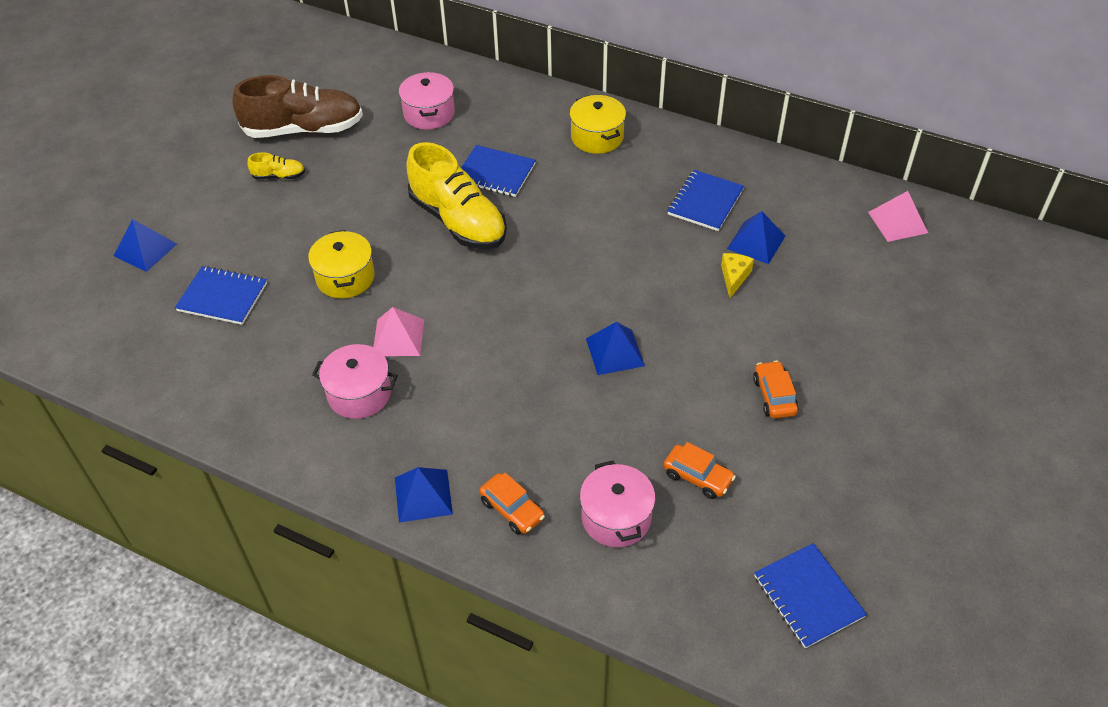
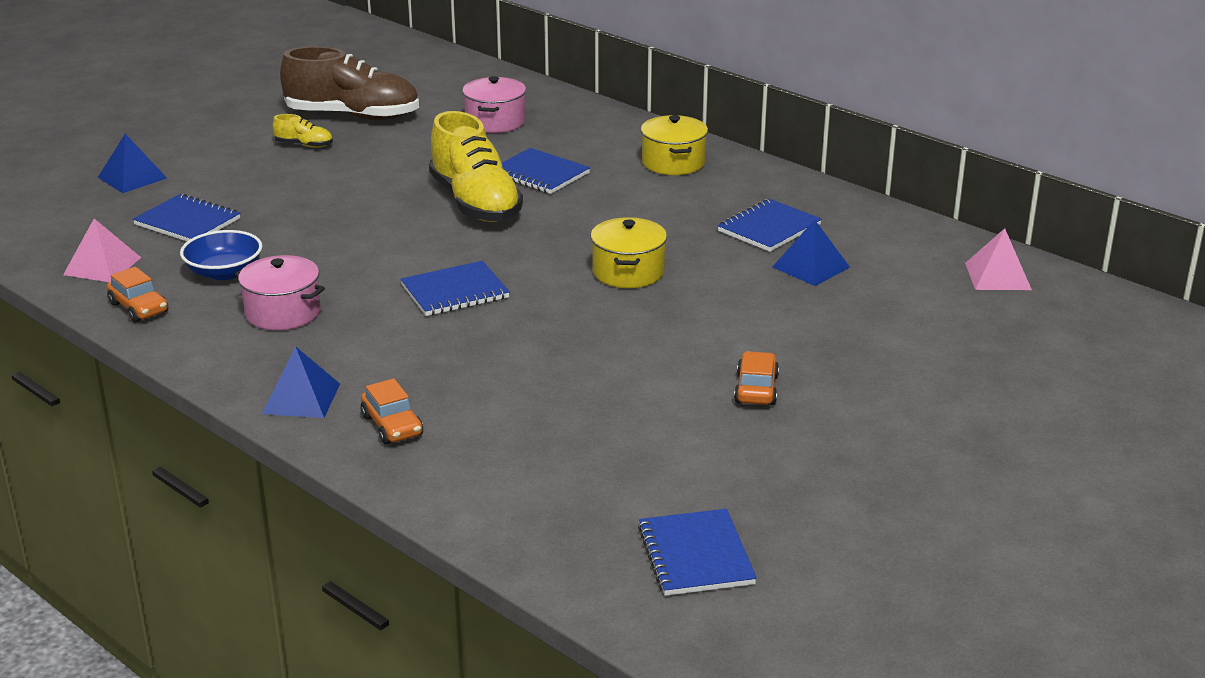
camera: 15 degrees right, 20 degrees down
(285, 355) = (224, 272): none -> blue bowl
(345, 277) = (325, 227): yellow pot -> yellow pot (628, 272)
(398, 337) = (352, 278): pink pyramid -> pink pyramid (102, 266)
(490, 335) = (455, 292): none -> blue notebook
(615, 352) = (588, 326): blue pyramid -> none
(616, 517) = (506, 452): pink pot -> none
(697, 477) = (623, 437): orange car -> orange car (139, 308)
(734, 277) = (766, 290): yellow cheese -> none

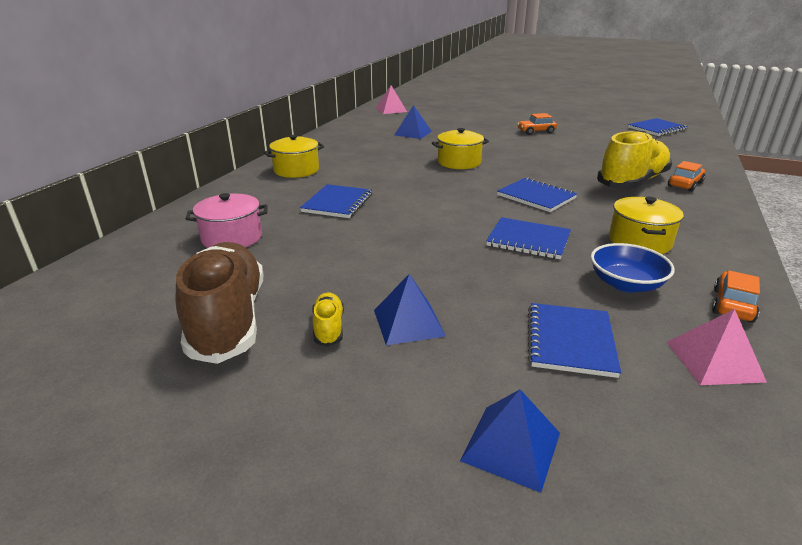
camera: 110 degrees left, 0 degrees up
(283, 312) = (639, 241): pink pot -> yellow pot
(301, 398) = (708, 210): blue pyramid -> blue pyramid (408, 322)
(475, 203) = (405, 214): yellow shoe -> yellow shoe (632, 182)
(769, 228) = (376, 143): blue notebook -> blue notebook (528, 240)

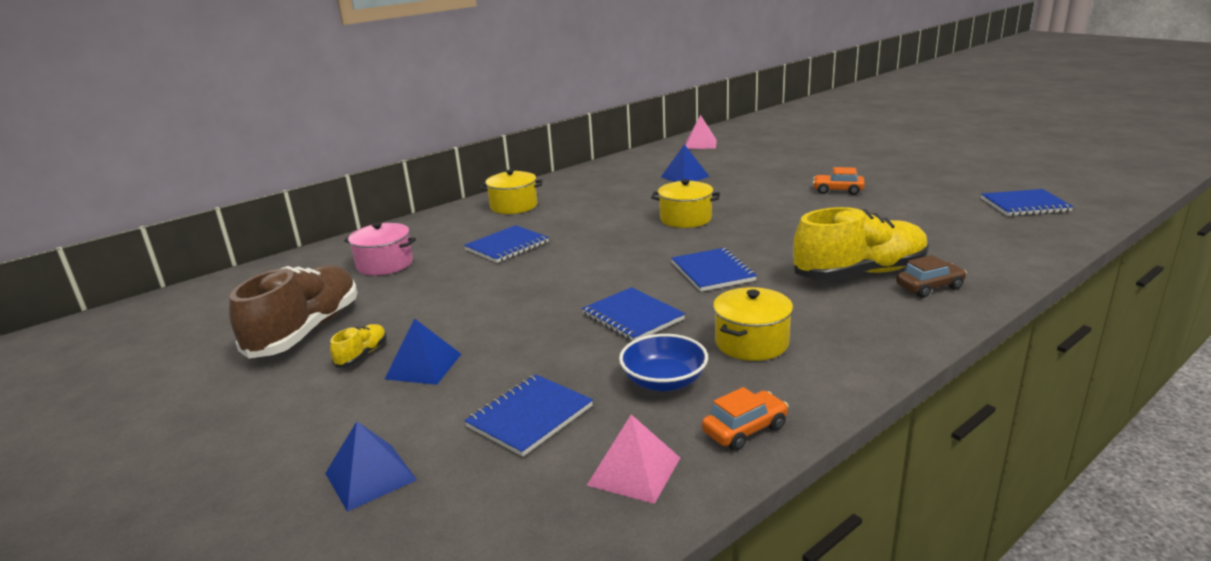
camera: 30 degrees right, 5 degrees down
(685, 184) = (929, 287): orange car -> brown car

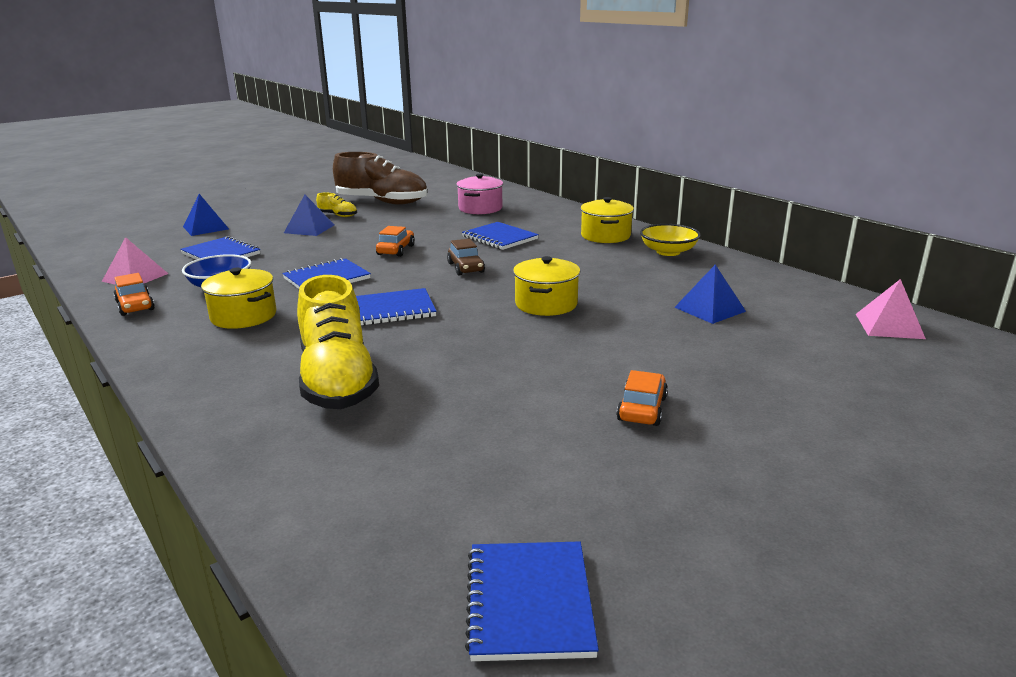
camera: 90 degrees right, 0 degrees up
(537, 293) = (396, 250): none -> orange car
(563, 186) = (668, 252): none -> yellow bowl
(929, 287) = (271, 415): brown car -> brown car (466, 268)

